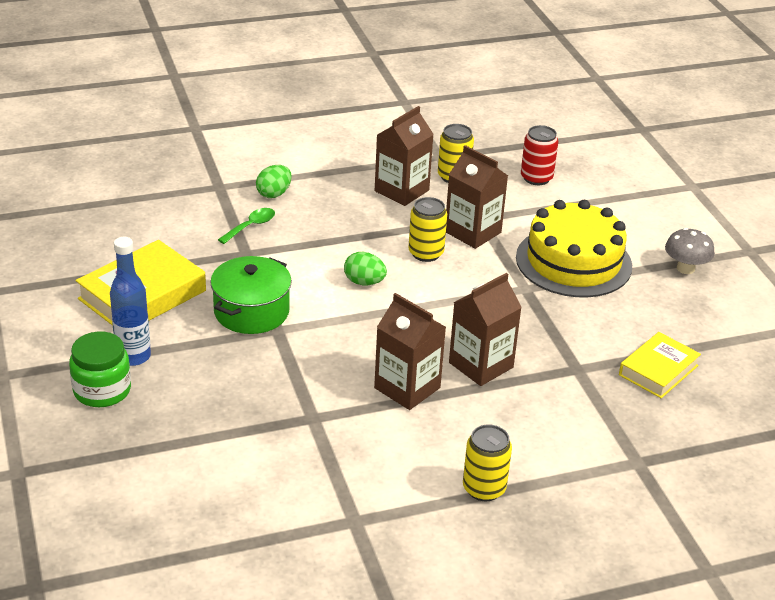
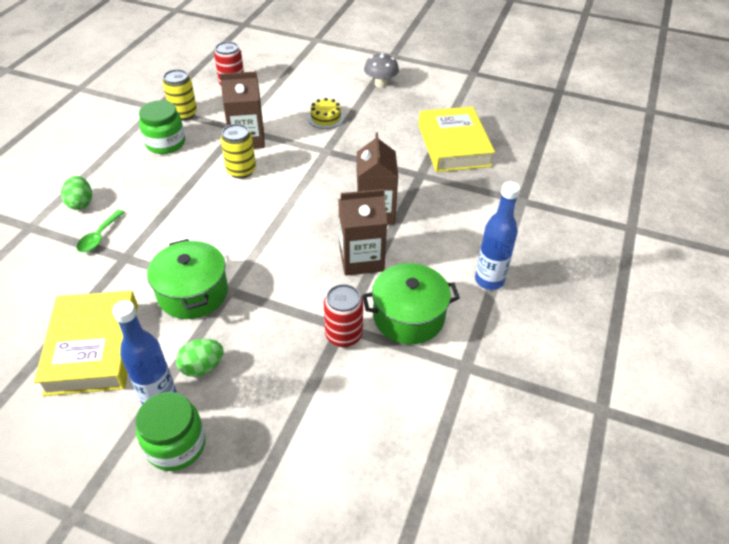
camera: 50 degrees left, 10 degrees up
(251, 226) = (99, 236): green spoon -> green spoon turned 150 degrees counterclockwise
(304, 424) = (343, 335): none -> red can
(364, 282) = (234, 216): green egg -> green egg (202, 367)
(372, 454) = (408, 316): none -> green pot
(401, 191) = (165, 143): brown carton -> green jar
(484, 488) = (489, 280): yellow can -> blue bottle
(573, 262) = (325, 118): yellow cake -> yellow cake, size x0.42
(658, 370) = (454, 145): yellow book -> yellow book, size x1.56

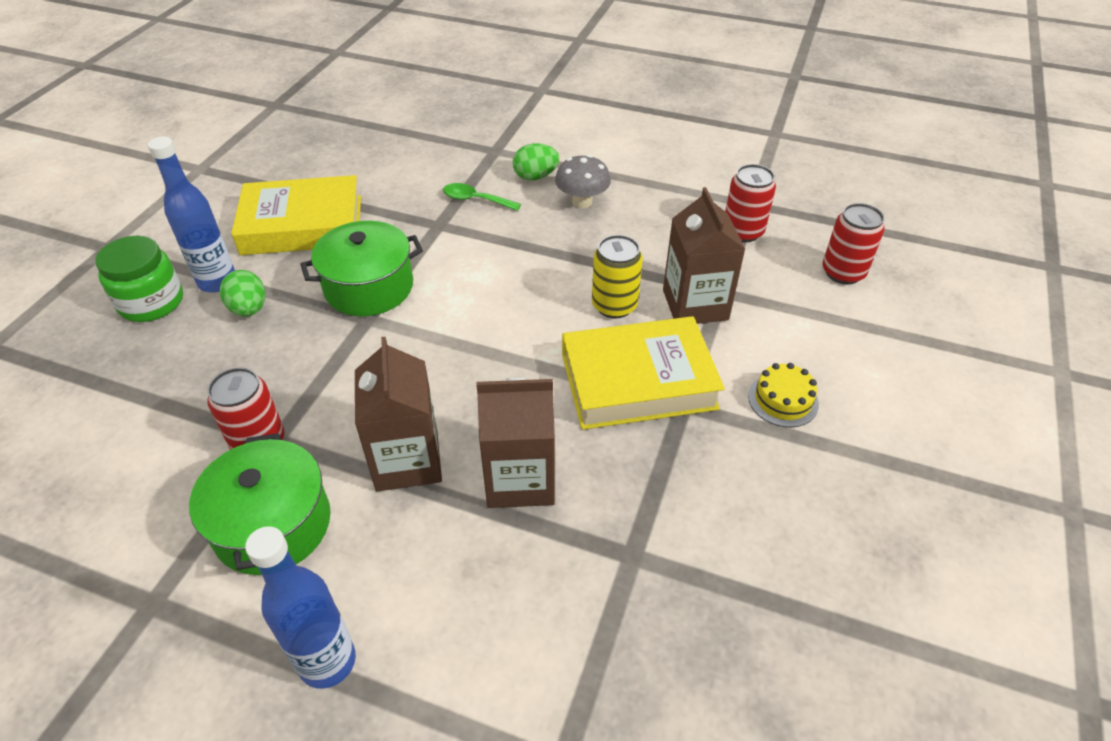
camera: 90 degrees right, 0 degrees up
(165, 143) = (667, 224): green jar -> none
(184, 114) = (743, 232): yellow can -> red can
(381, 84) = (938, 488): grey mushroom -> grey mushroom (582, 202)
(454, 145) = (744, 627): yellow book -> yellow book (638, 381)

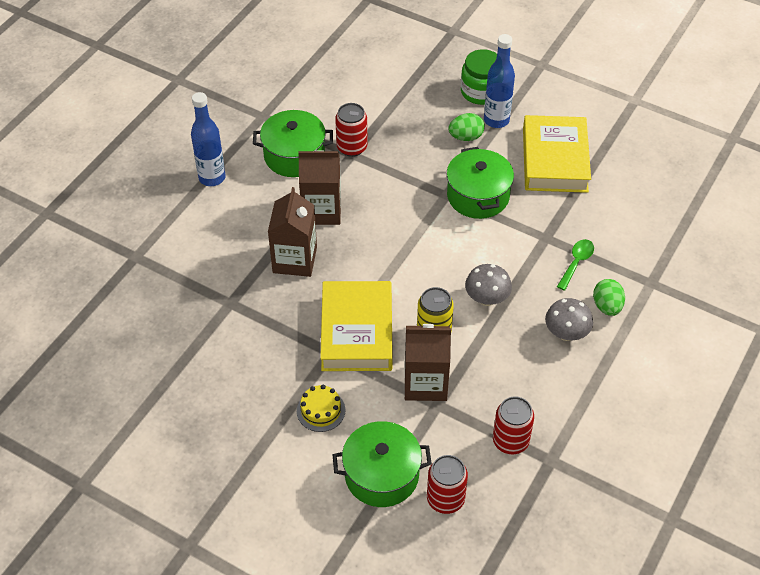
camera: 100 degrees right, 5 degrees up
(547, 265) = (486, 299): none -> grey mushroom
(844, 327) = (381, 475): none -> green pot

